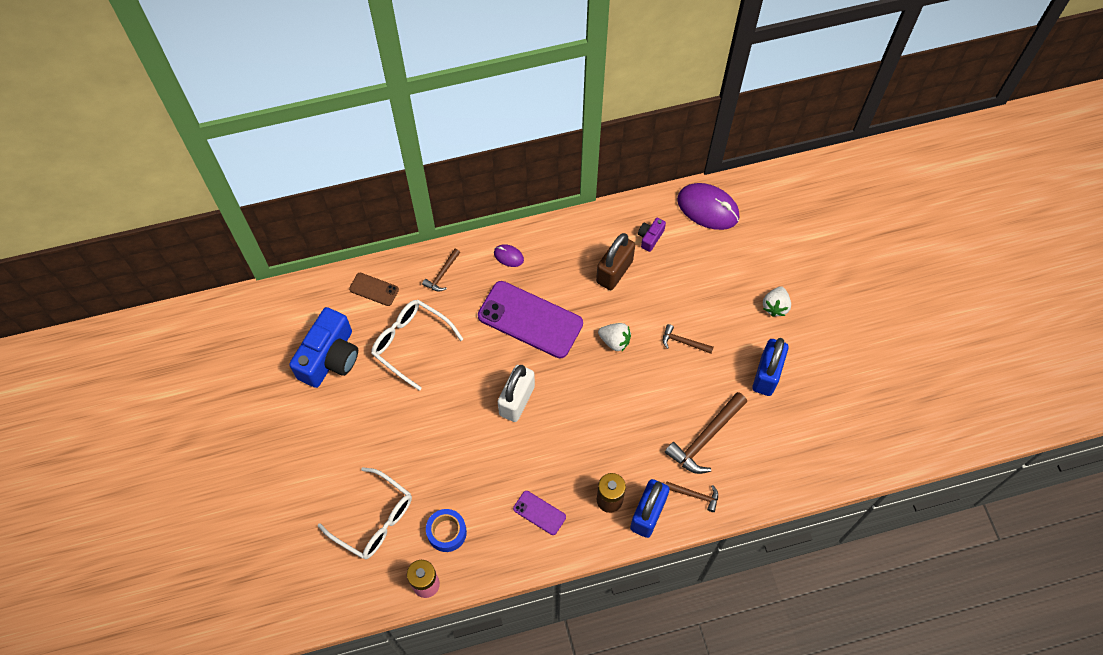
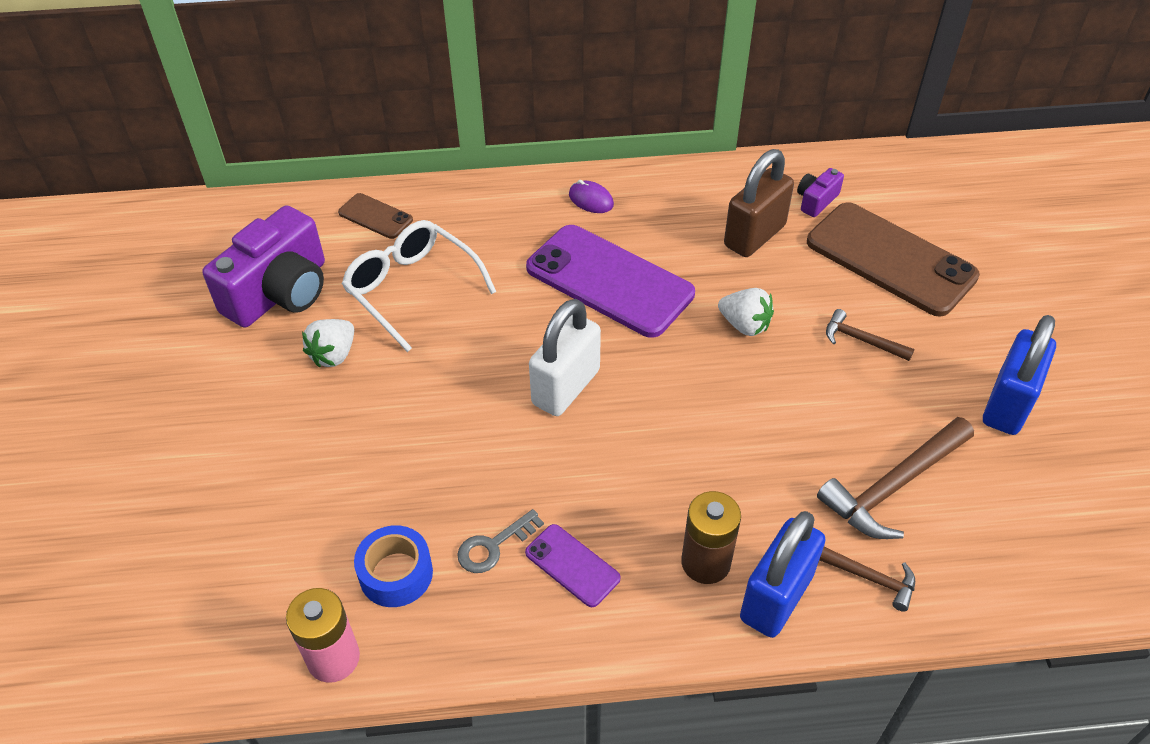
camera: 10 degrees right, 15 degrees down
(330, 357) = (280, 292): blue camera -> purple camera
(374, 520) = (274, 535): white glasses -> none
(442, 274) = (484, 210): brown hammer -> none
(495, 508) = (494, 546): none -> grey key
(698, 278) = (890, 259): none -> brown phone
(708, 208) = (910, 176): purple mouse -> none
(775, 306) = (1021, 310): white strawberry -> white strawberry (334, 355)

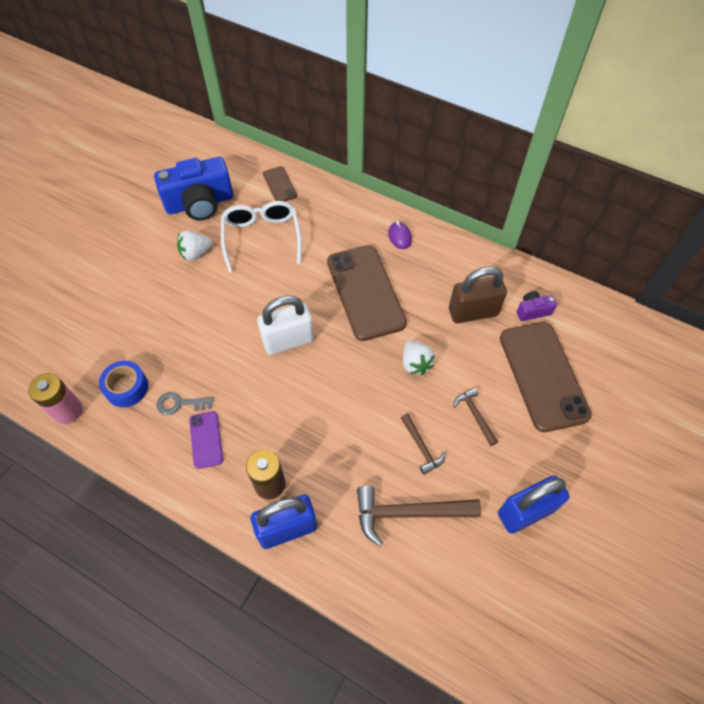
camera: 35 degrees right, 10 degrees up
(280, 292) = (200, 203): purple camera -> blue camera
(609, 281) = (365, 292): purple phone -> brown phone
(869, 577) = (345, 553): brown hammer -> brown hammer (421, 447)

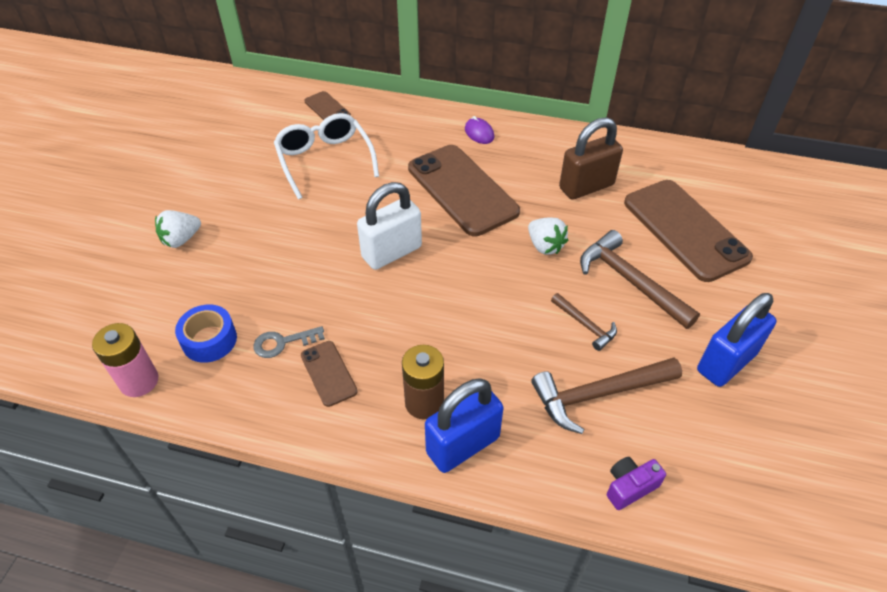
camera: 15 degrees left, 10 degrees down
(195, 253) = (251, 188): white strawberry -> white strawberry (181, 239)
(200, 203) = (240, 140): blue camera -> none
(206, 439) = (328, 373): purple phone -> brown phone
(475, 415) = (630, 281): brown hammer -> brown hammer, size x1.83
(532, 311) = (647, 174): purple camera -> purple camera (629, 487)

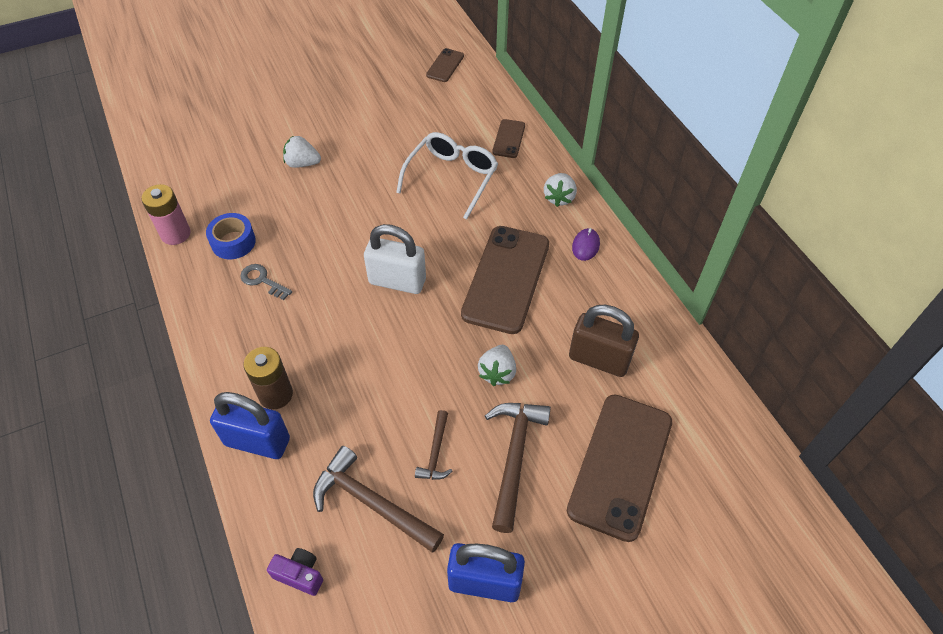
camera: 50 degrees right, 5 degrees up
(328, 373) = (257, 323): brown phone -> brown phone (445, 65)
(418, 119) = (559, 198): none -> white strawberry

